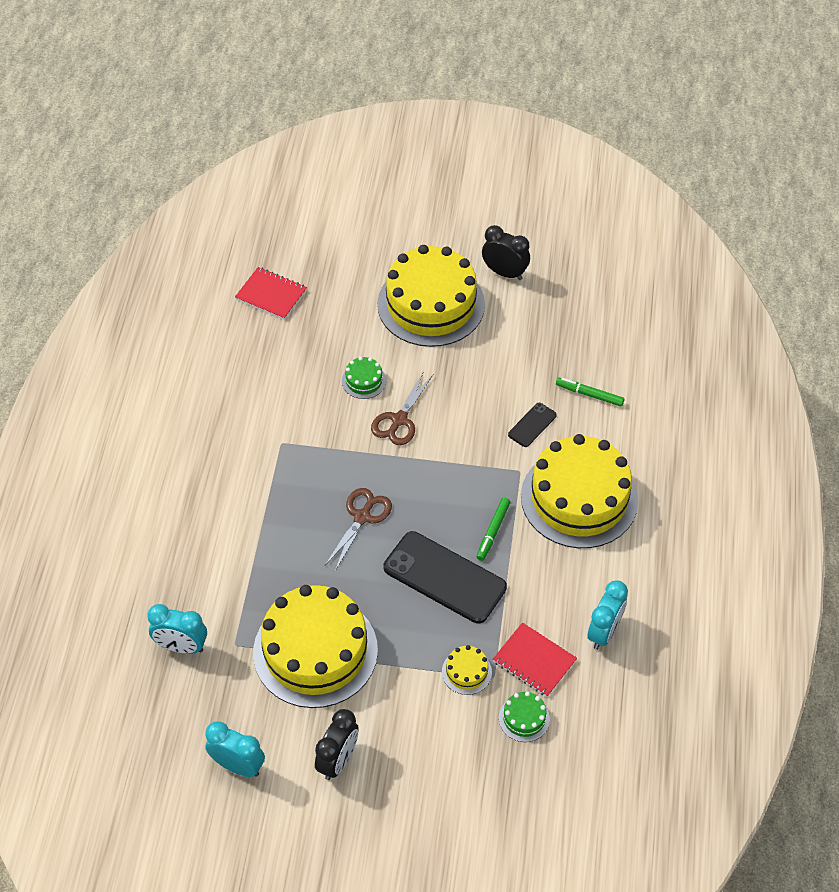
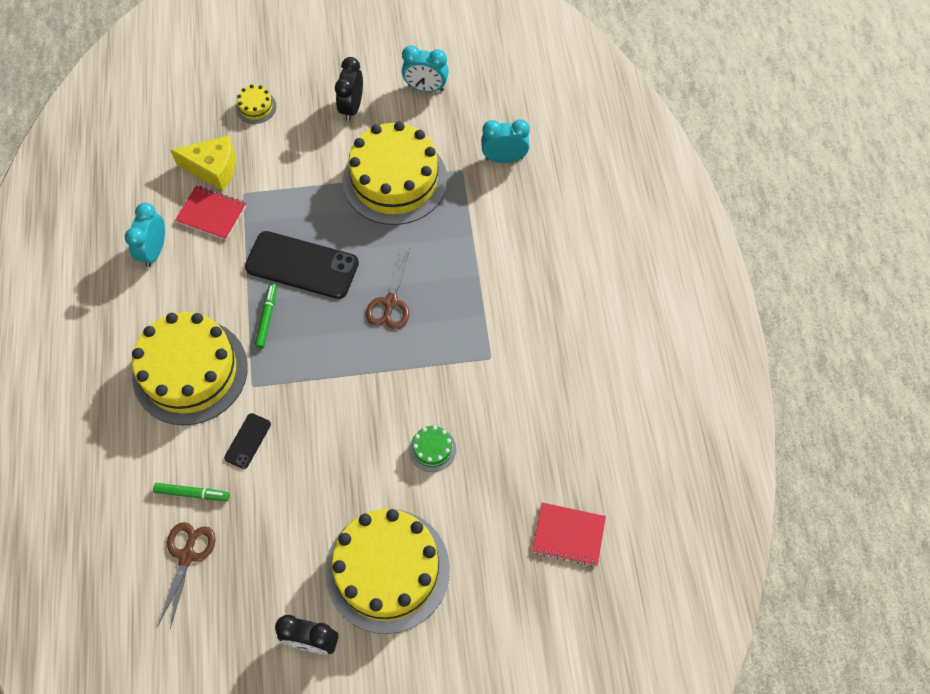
camera: 165 degrees right, 10 degrees up
(399, 420) = (383, 412): brown scissors -> brown scissors (187, 556)
(466, 672) = (266, 192): yellow cake -> yellow cake (256, 107)
(524, 718) = (213, 168): green cake -> yellow cheese

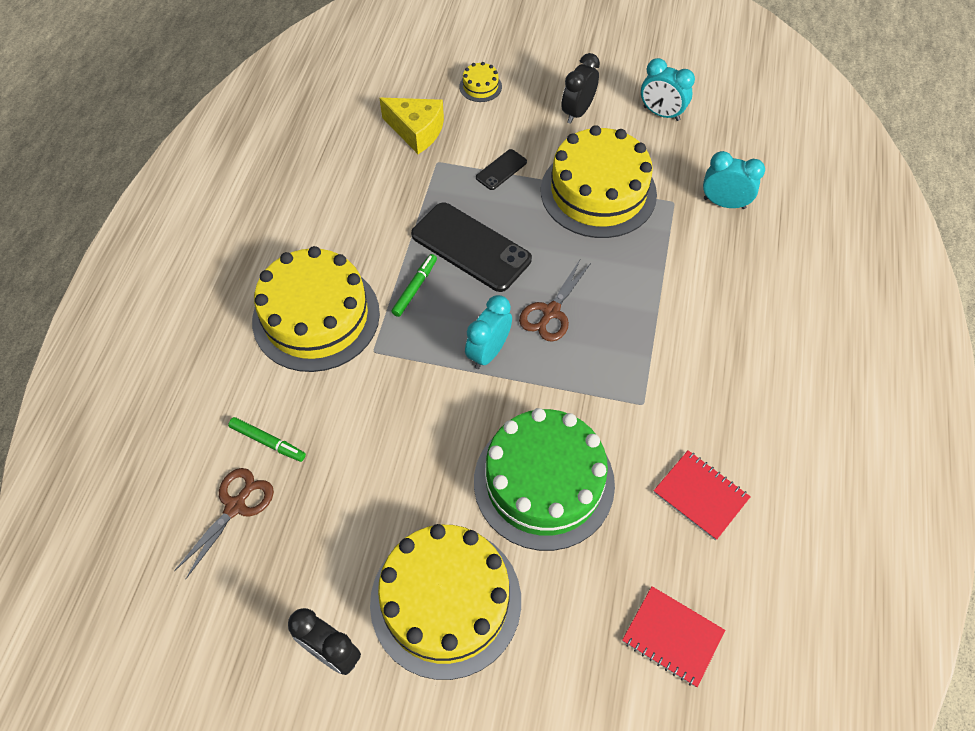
camera: 20 degrees right, 5 degrees down
(154, 251) = (328, 190): turquoise clock -> turquoise clock (488, 352)
(211, 214) = (398, 172): red notebook -> red notebook (700, 495)
(248, 441) = (347, 406): black phone -> black phone (501, 170)
(432, 449) = (544, 482): green cake -> green cake, size x2.50

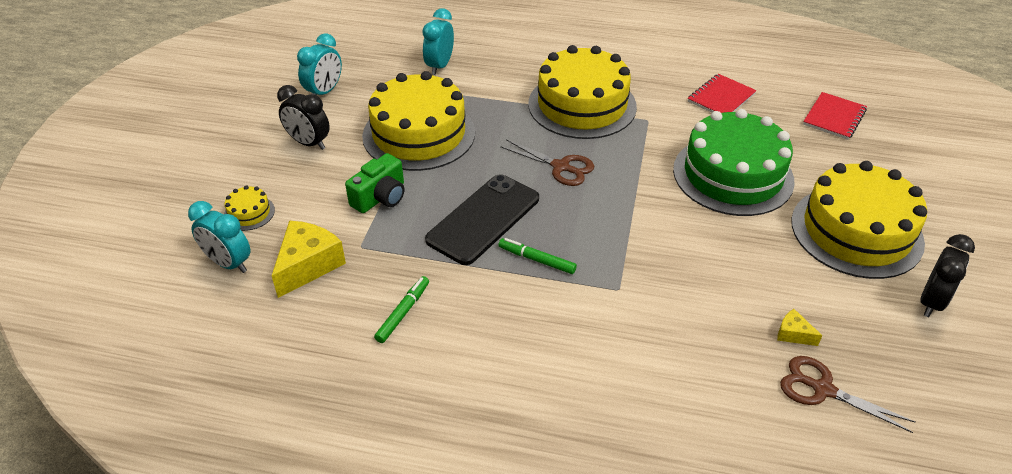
camera: 90 degrees left, 15 degrees down
(268, 442) = (743, 369): green marker -> green marker (403, 313)
(303, 495) = (793, 334): none -> yellow cheese
(316, 317) = (579, 340): yellow cake -> yellow cake (582, 105)
(488, 352) = (609, 207): turquoise clock -> turquoise clock (228, 263)
(501, 170) = (380, 197): black phone -> green camera

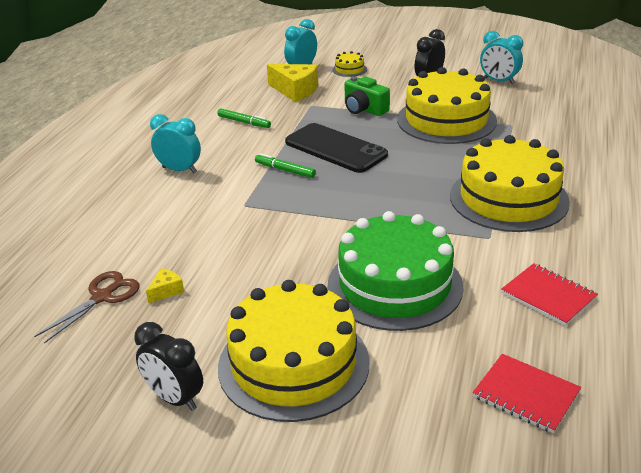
camera: 95 degrees right, 10 degrees down
(439, 66) = (556, 125): turquoise clock -> turquoise clock (179, 170)
(537, 260) = (285, 170): green marker -> green marker turned 90 degrees counterclockwise
(561, 167) = (404, 184): brown scissors -> none

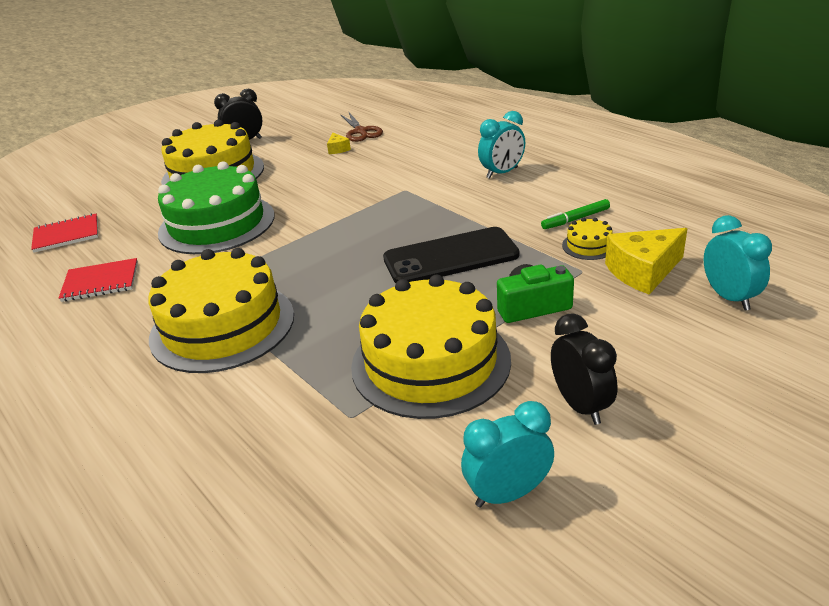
camera: 125 degrees right, 0 degrees up
(285, 170) = (440, 219): green marker -> none
(349, 69) = (694, 340): yellow cake -> yellow cake (588, 246)

